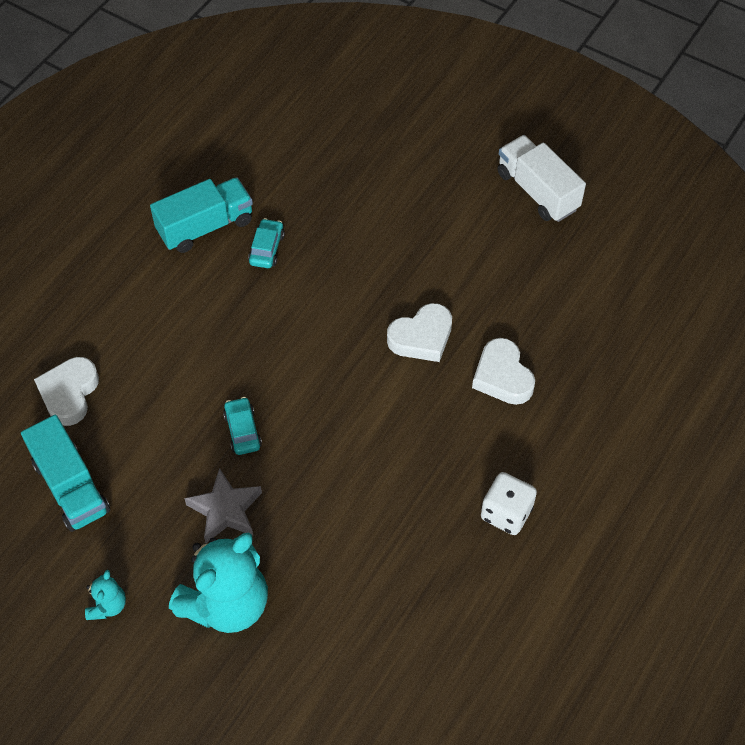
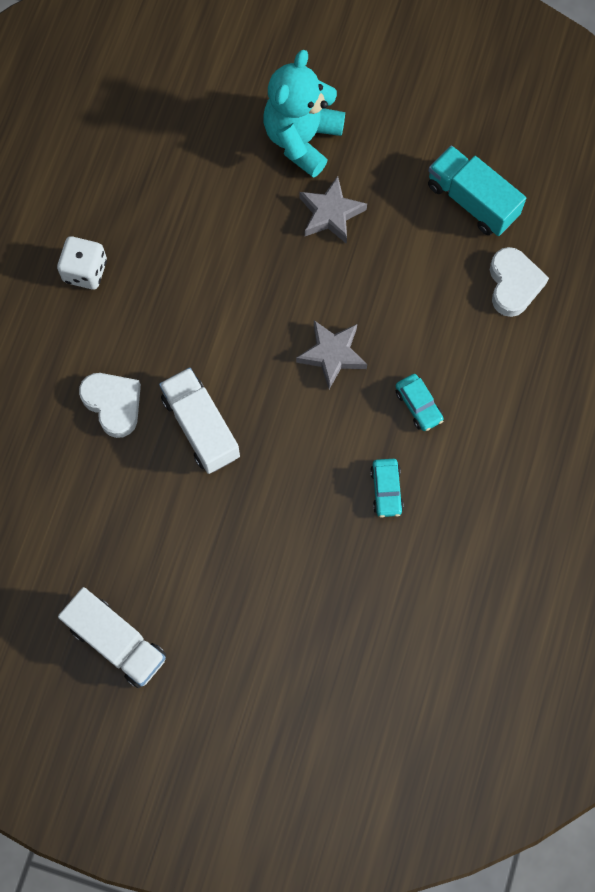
camera: 165 degrees right, 15 degrees up
(107, 605) = (397, 114): turquoise teddy bear -> none
(205, 227) = (459, 501): turquoise truck -> none
(242, 430) = (341, 288): turquoise car -> turquoise car (418, 405)
(274, 371) = (332, 355): none -> grey star
(421, 337) = (201, 427): white heart -> white truck

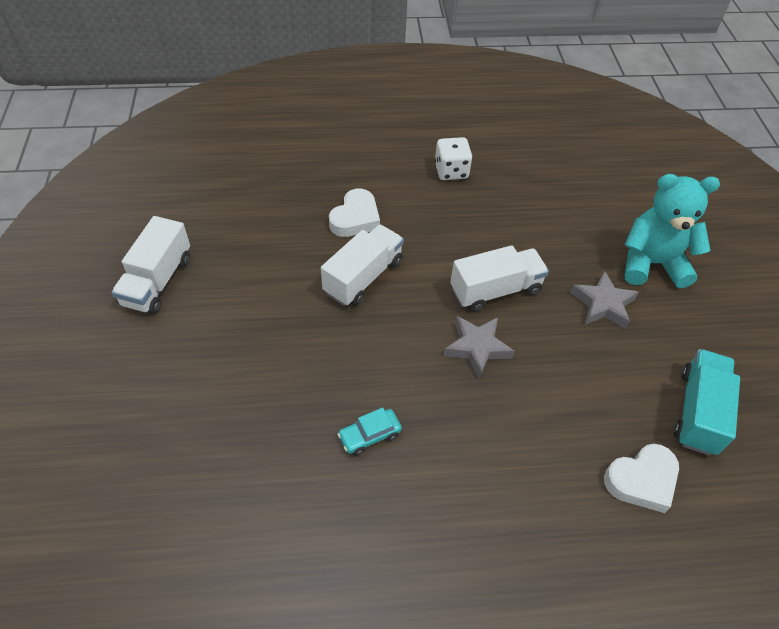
camera: 65 degrees right, 20 degrees down
(272, 305) = (495, 290): none -> white truck
(418, 405) = (467, 435): turquoise car -> none

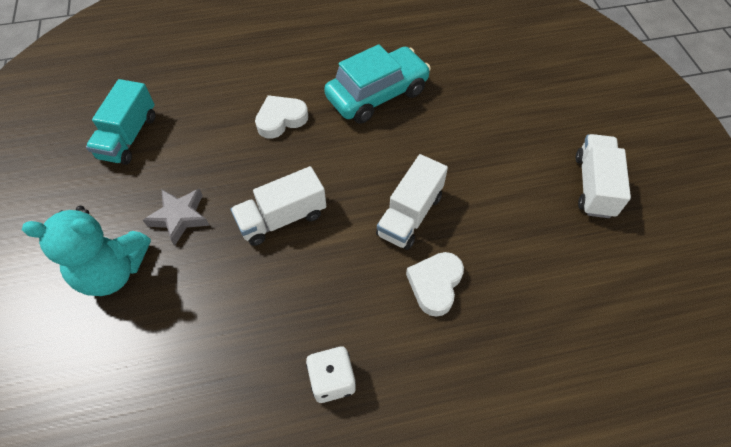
camera: 175 degrees right, 5 degrees up
(369, 435) = (377, 94): turquoise car -> turquoise car, size x2.37
(477, 348) = (300, 163): grey star -> none
(641, 480) = (188, 90): white heart -> white heart (281, 119)

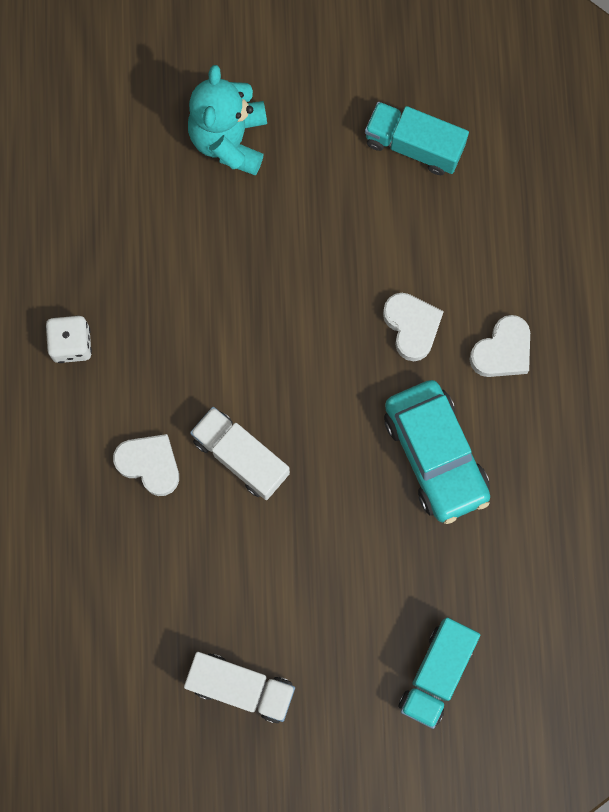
camera: 100 degrees right, 20 degrees up
(179, 217) = (285, 205): grey star -> none
(282, 218) = (263, 314): white truck -> none
(293, 68) = (502, 351): none -> white heart
(531, 76) = (436, 673): none -> turquoise truck

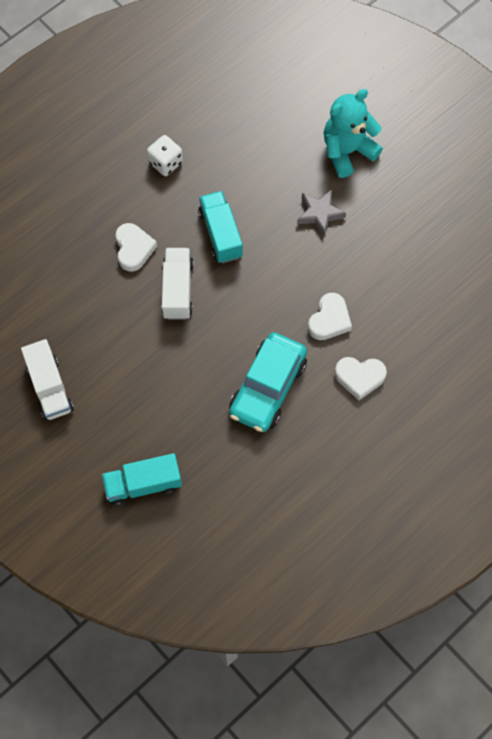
camera: 50 degrees right, 10 degrees down
(279, 232) = (320, 214): none -> grey star
(414, 145) = (432, 242): turquoise truck -> turquoise truck (221, 234)

